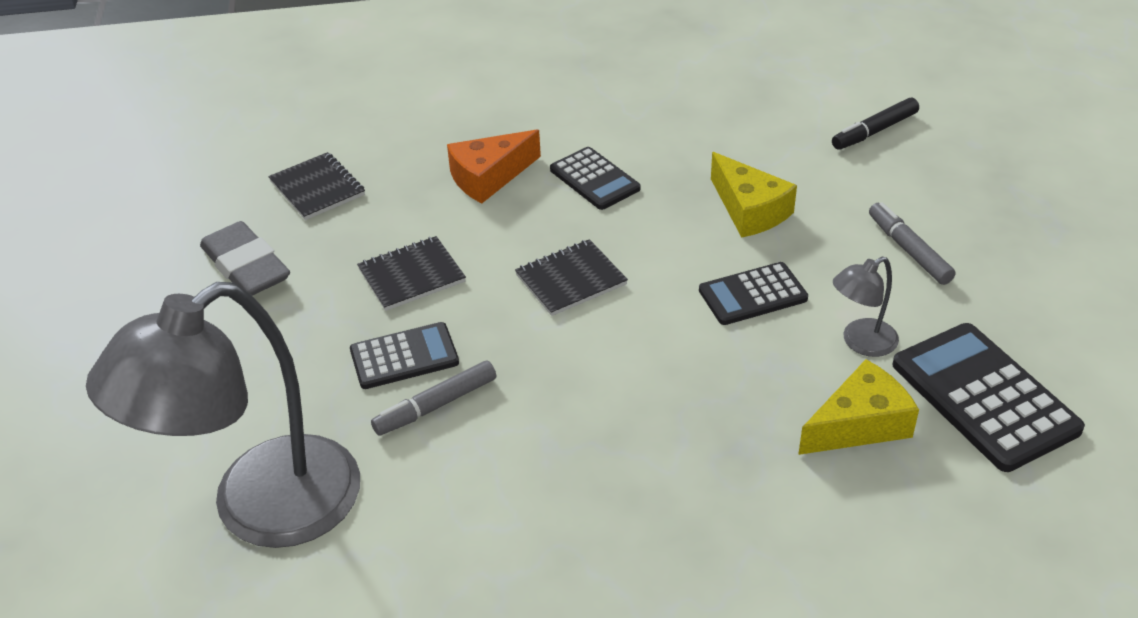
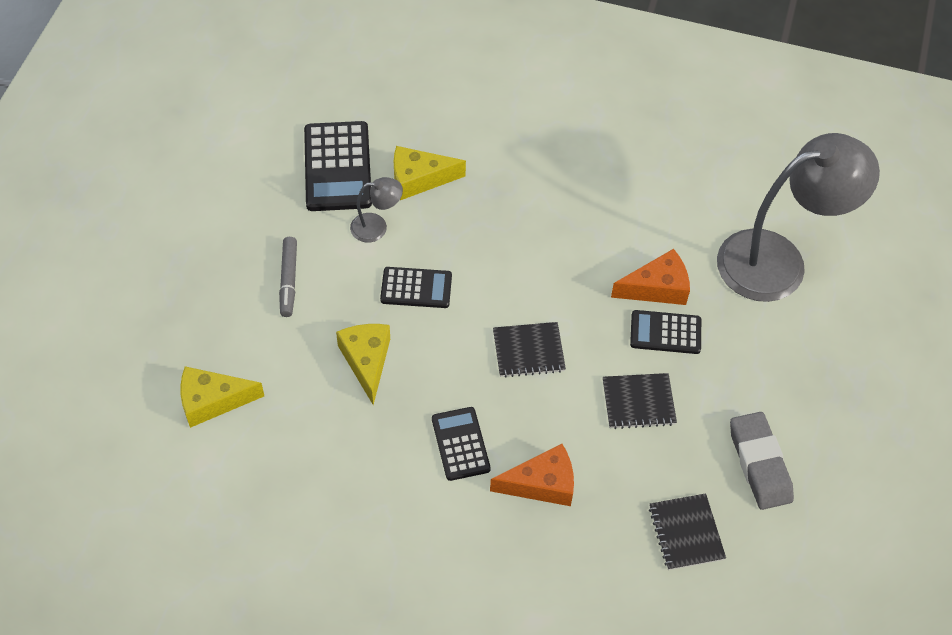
camera: 160 degrees left, 15 degrees up
(436, 405) = (657, 288): grey marker -> orange cheese
(874, 131) = (212, 401): black marker -> yellow cheese

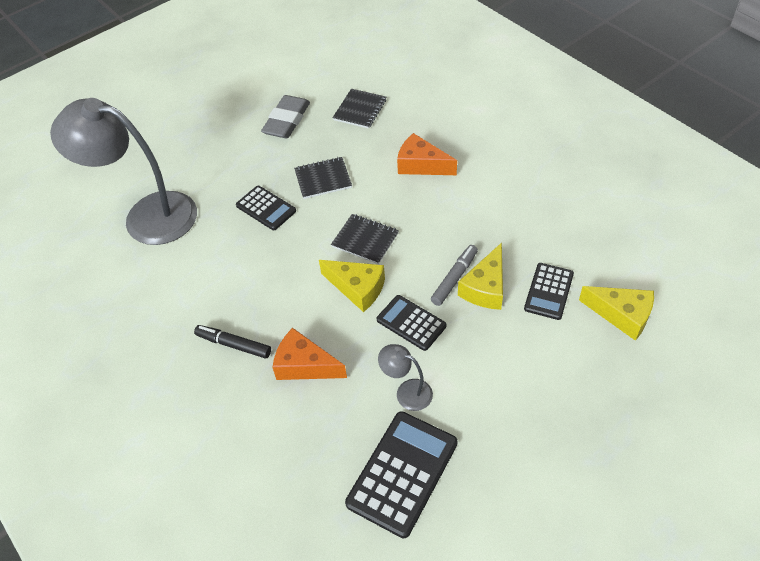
camera: 140 degrees left, 5 degrees down
(288, 280) = (511, 382): grey marker -> grey marker (454, 278)
(419, 179) = (339, 418): yellow cheese -> yellow cheese (357, 288)
(460, 444) = (455, 207): black calculator -> black calculator (548, 291)
(561, 188) = (234, 345): none -> black marker
(638, 402) = (323, 179): black notebook -> black notebook turned 45 degrees counterclockwise
(657, 288) = (242, 237): orange cheese -> orange cheese (304, 365)

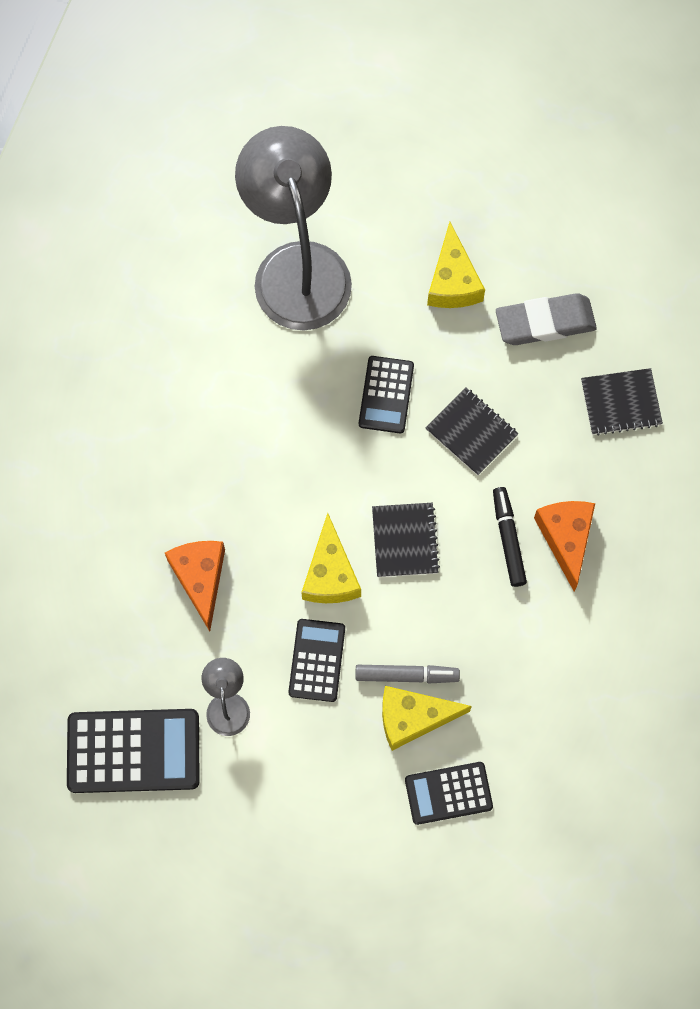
camera: 55 degrees right, 20 degrees up
(234, 345) = (183, 488): black marker -> black marker (508, 539)
(622, 315) = (460, 892): yellow cheese -> yellow cheese (453, 281)

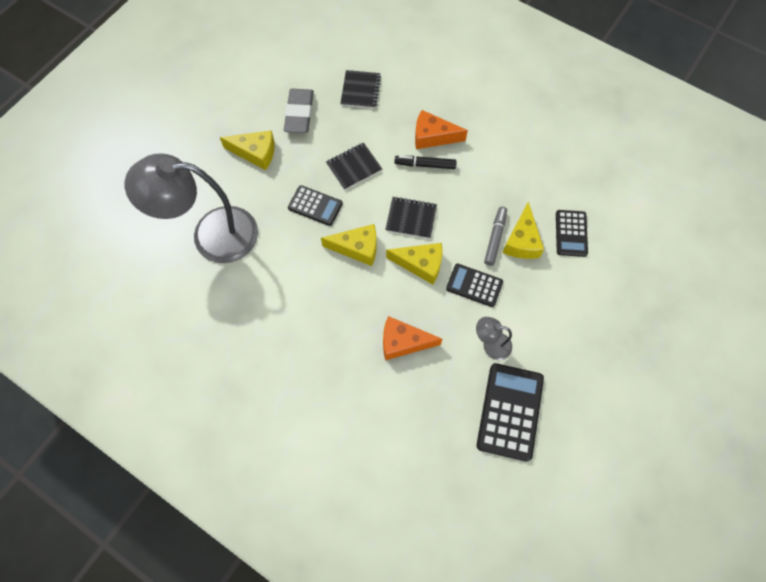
camera: 75 degrees left, 5 degrees down
(332, 475) = (357, 248): none -> yellow cheese

